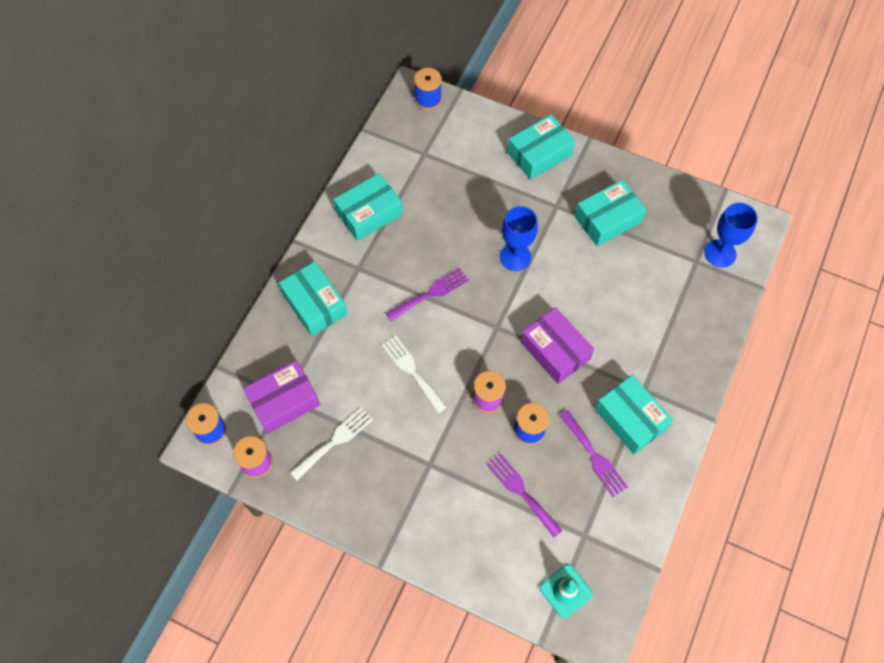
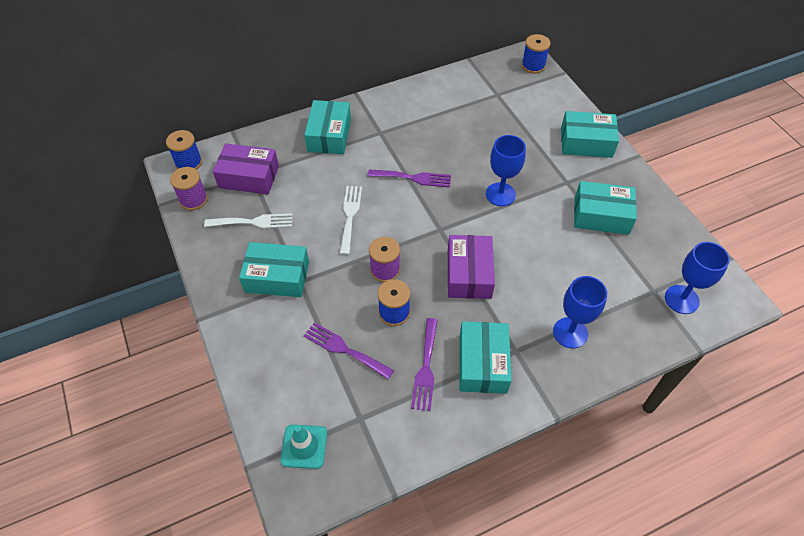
camera: 40 degrees right, 10 degrees down
(369, 213) = (421, 106): turquoise box -> turquoise box (277, 277)
(521, 491) = (344, 349): purple fork -> purple fork turned 60 degrees counterclockwise
(668, 343) = (570, 333): none -> blue goblet

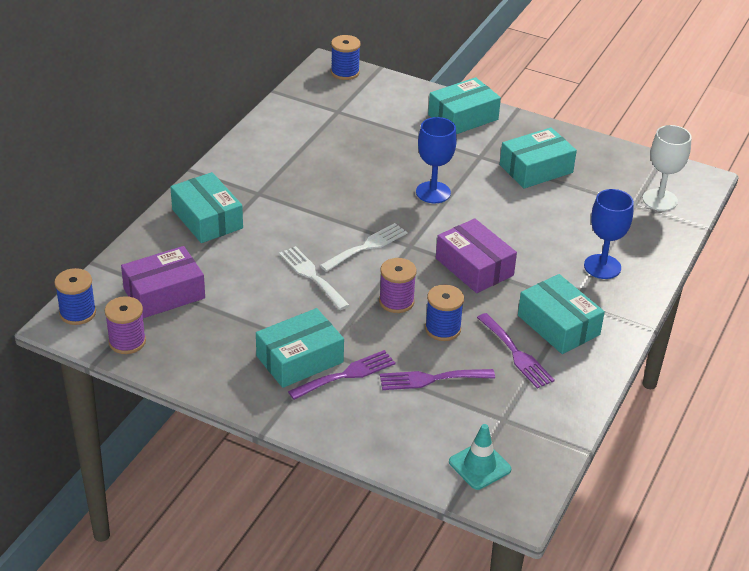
camera: 40 degrees left, 15 degrees down
(254, 222) = (219, 328): white fork -> white fork (367, 246)
(414, 178) = (337, 216): purple fork -> purple fork (346, 374)
(681, 299) = (660, 200): blue goblet -> white goblet

